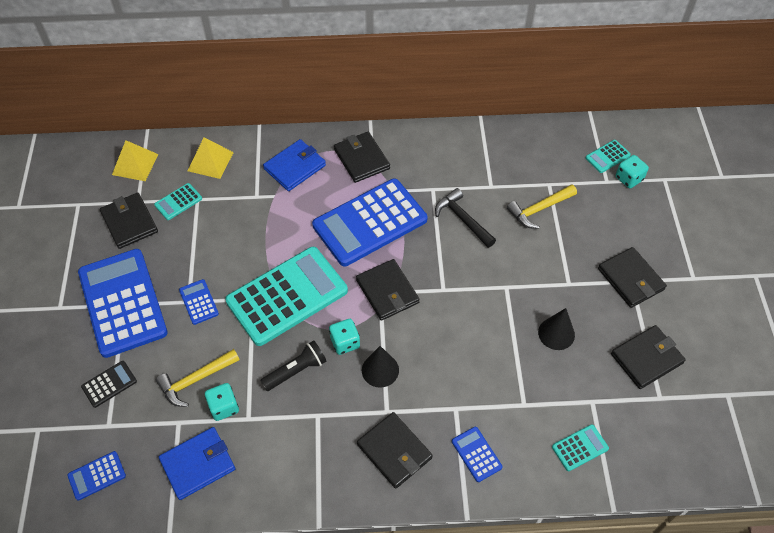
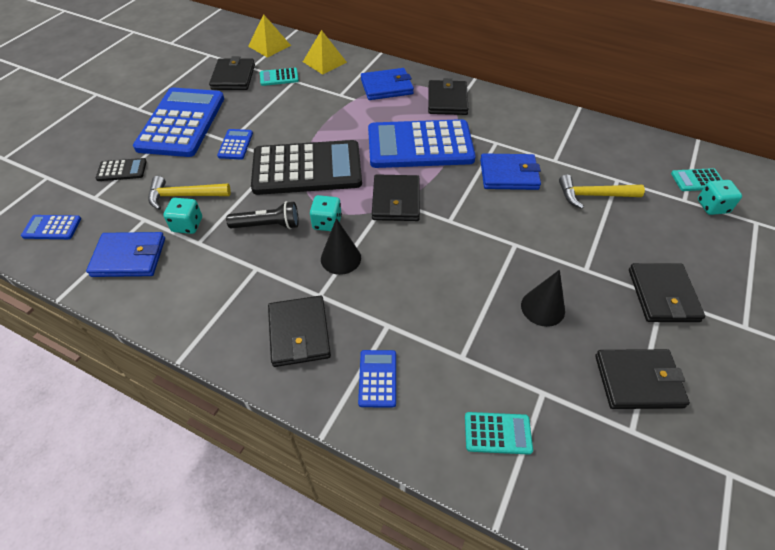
camera: 30 degrees right, 5 degrees down
(287, 296) = (307, 168): turquoise calculator -> black calculator
(463, 219) = (509, 174): black hammer -> blue wallet

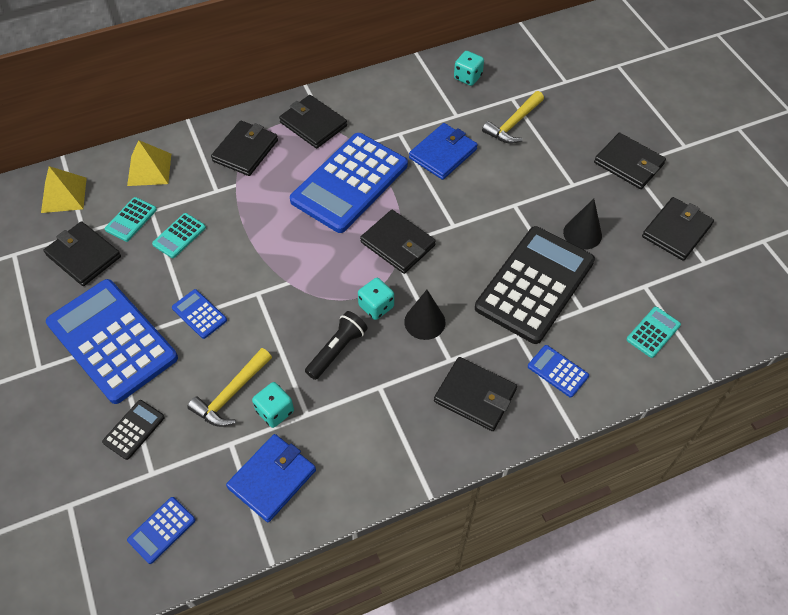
camera: 50 degrees left, 5 degrees up
(307, 168) = (294, 279): black calculator -> black calculator (534, 284)
(386, 87) = (245, 151): blue wallet -> black wallet
(697, 180) = (556, 59): turquoise calculator -> turquoise calculator (179, 236)
(712, 206) = (585, 73): turquoise dice -> turquoise dice (468, 77)

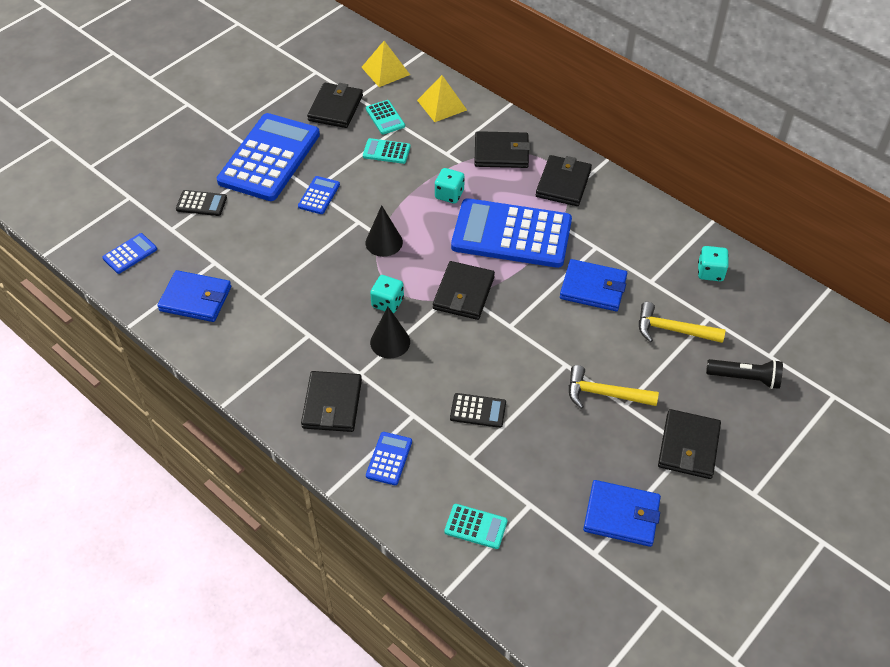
camera: 65 degrees right, 5 degrees down
(131, 220) = (385, 117): turquoise calculator -> turquoise calculator turned 120 degrees counterclockwise
(162, 530) = (130, 254): blue calculator -> blue calculator turned 120 degrees clockwise
(231, 394) = (257, 245): yellow hammer -> yellow hammer (604, 394)
(275, 411) = (254, 277): turquoise dice -> turquoise dice (449, 194)
(337, 350) = (330, 293): black flashlight -> black flashlight (745, 378)
(534, 284) = (478, 411): black calculator -> black calculator, size x0.42
(582, 234) = (564, 432): black cone -> black cone (384, 242)
(676, 231) = (621, 515): black wallet -> blue wallet

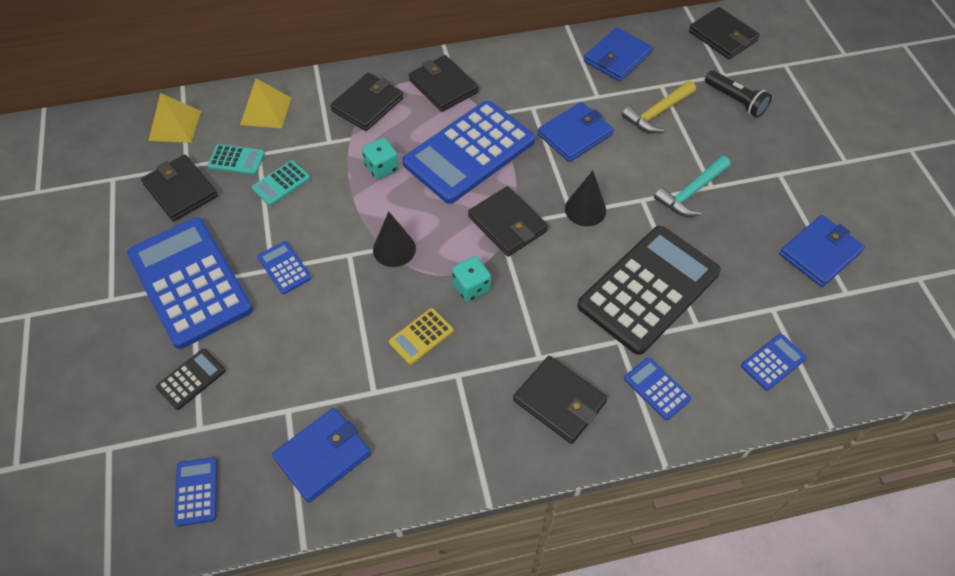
camera: 55 degrees left, 5 degrees up
(323, 298) = (421, 336): none -> yellow calculator
(390, 342) = (520, 312): black cone -> black cone (585, 209)
(476, 526) = (773, 362): turquoise calculator -> blue calculator
(478, 411) = (648, 289): black calculator -> black calculator, size x2.40
(604, 394) = (691, 192): yellow hammer -> turquoise hammer
(688, 446) = (778, 172): black wallet -> black wallet (722, 36)
(710, 272) = (617, 57): turquoise dice -> blue wallet
(745, 378) = (735, 101): black flashlight -> black flashlight turned 90 degrees clockwise

